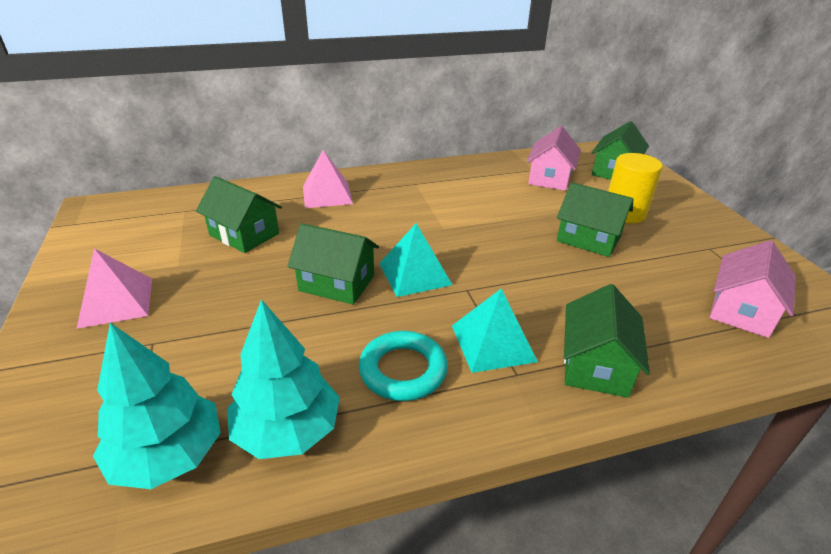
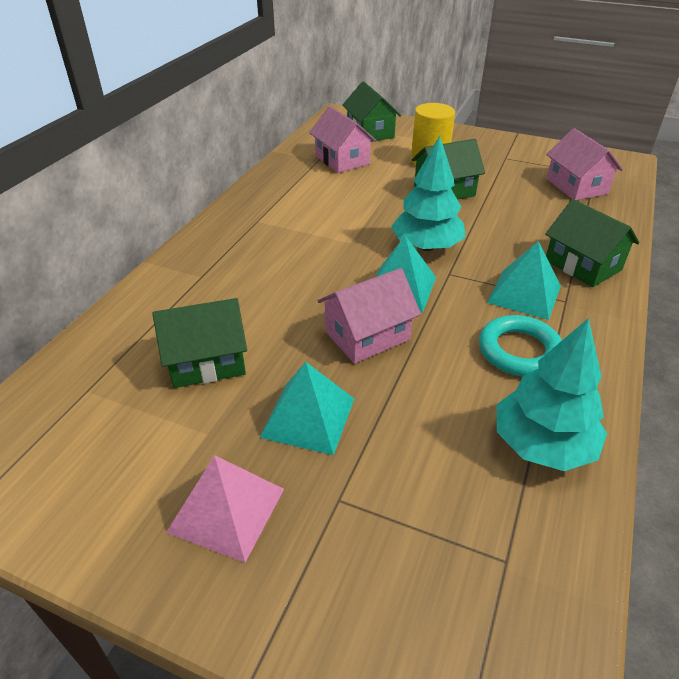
camera: 50 degrees left, 5 degrees up
(168, 456) = (522, 536): turquoise tree -> turquoise tree (426, 246)
(223, 296) = (308, 417): none -> turquoise pyramid
(327, 194) = (203, 277): pink pyramid -> none
(337, 283) = (367, 335): green house -> pink house

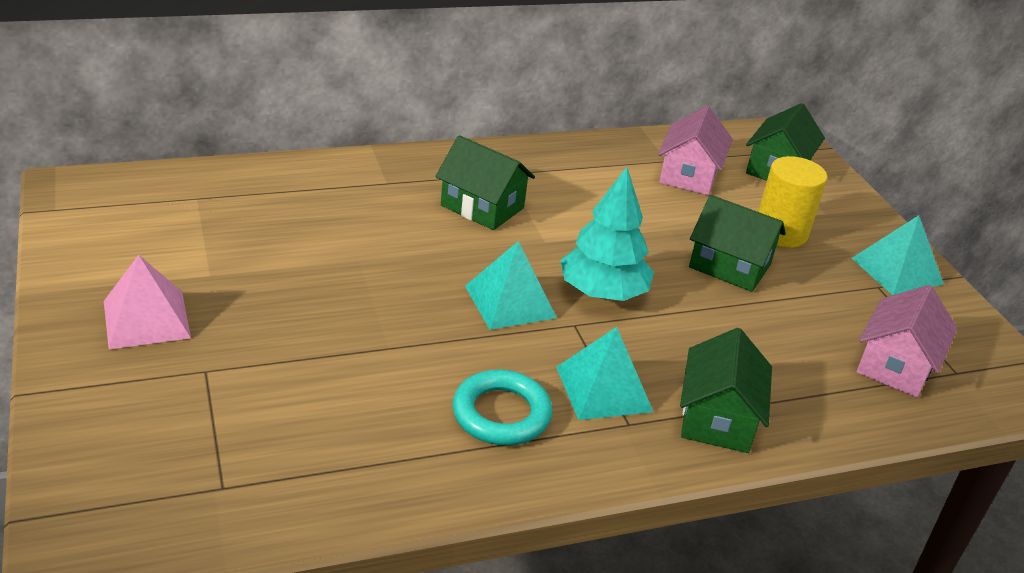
camera: 45 degrees right, 5 degrees down
(207, 361) = (286, 237): green house -> green house (482, 207)
(308, 417) = (277, 318): turquoise pyramid -> turquoise pyramid (897, 271)
(367, 335) = (414, 308): pink house -> none
(542, 444) = (380, 470): turquoise tree -> none

